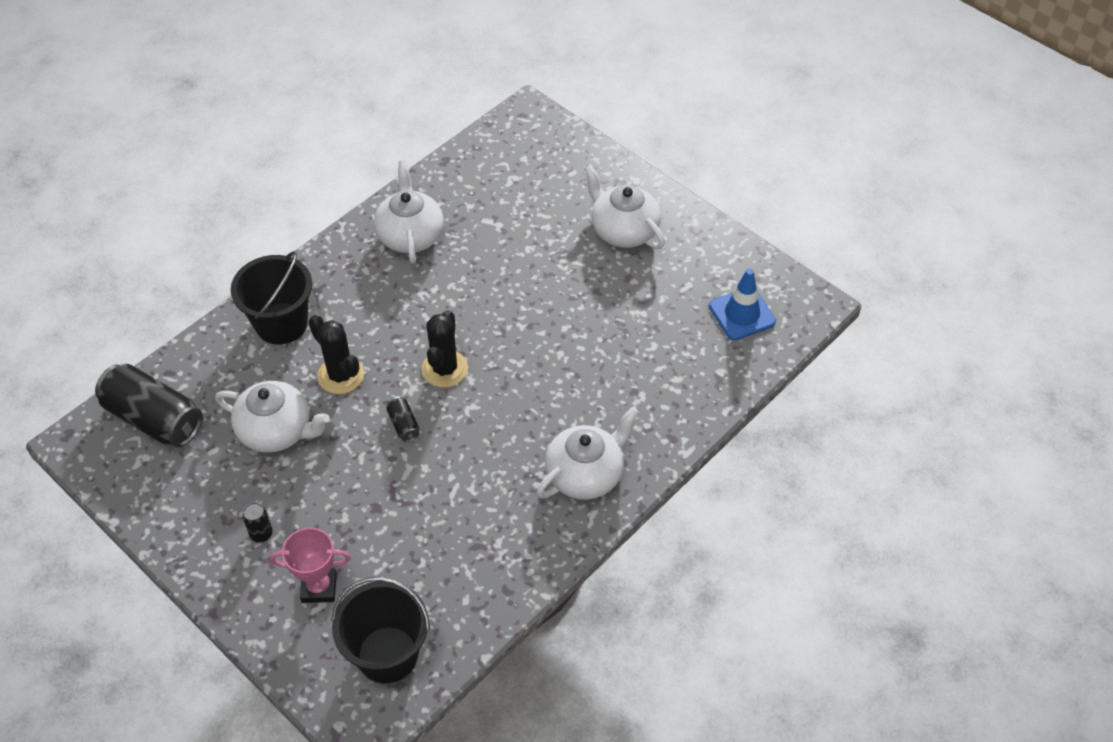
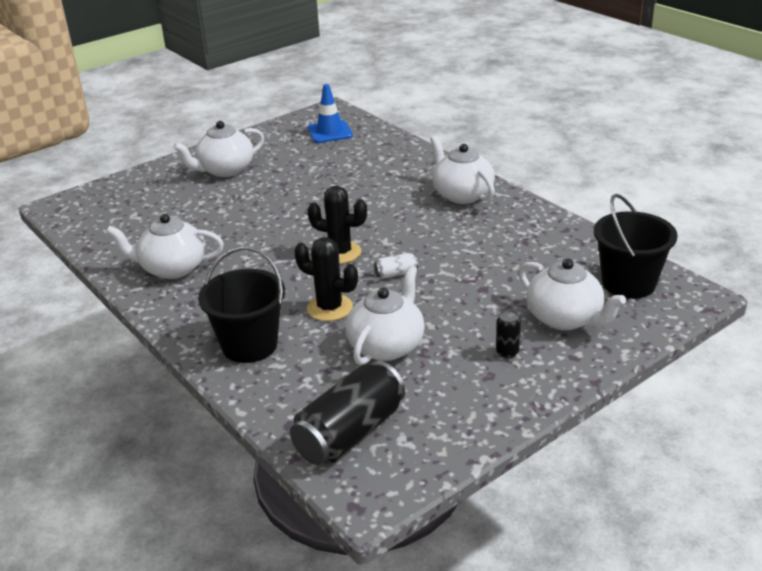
camera: 80 degrees left, 20 degrees down
(319, 587) = (565, 318): pink trophy -> white teapot
(341, 375) = (330, 308): black cactus -> black cactus turned 60 degrees clockwise
(403, 425) = (396, 274): black can -> white can

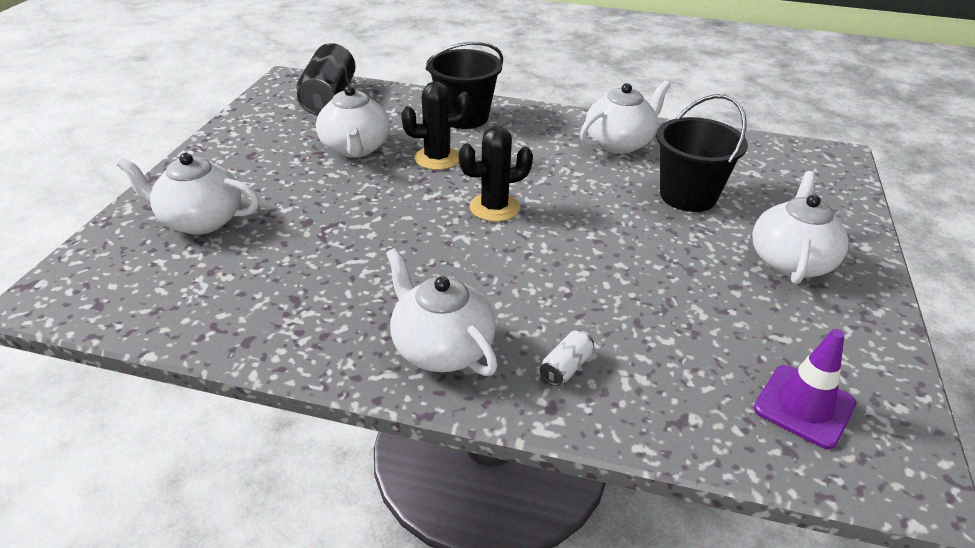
camera: 140 degrees right, 5 degrees up
(330, 132) = (804, 406): blue traffic cone -> purple traffic cone
(396, 274) = (411, 206): white can -> white can (566, 367)
(462, 194) = (441, 348): white teapot -> white teapot turned 150 degrees counterclockwise
(507, 353) = (244, 174): black can -> none
(628, 283) = (134, 285): black bucket -> black bucket (688, 196)

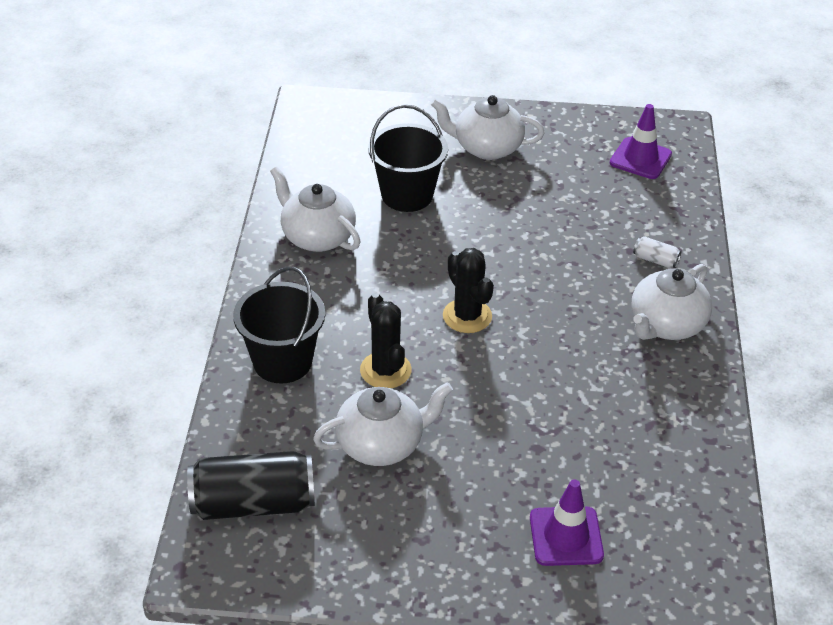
camera: 100 degrees left, 5 degrees up
(200, 220) = (566, 536): white teapot -> purple traffic cone

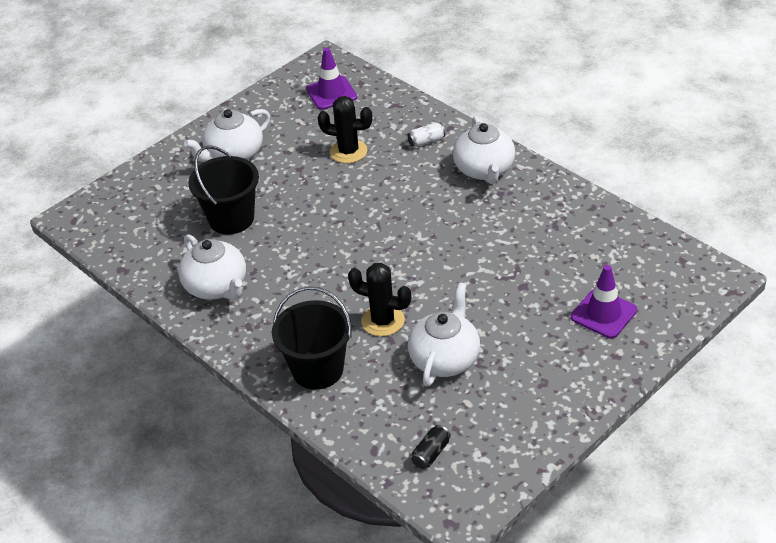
camera: 45 degrees left, 0 degrees up
(253, 504) = (431, 453): black can -> black can, size x0.44
(317, 237) = (217, 287): white teapot -> white teapot turned 120 degrees counterclockwise
(467, 316) = (378, 254): black cactus -> black cactus (348, 151)

